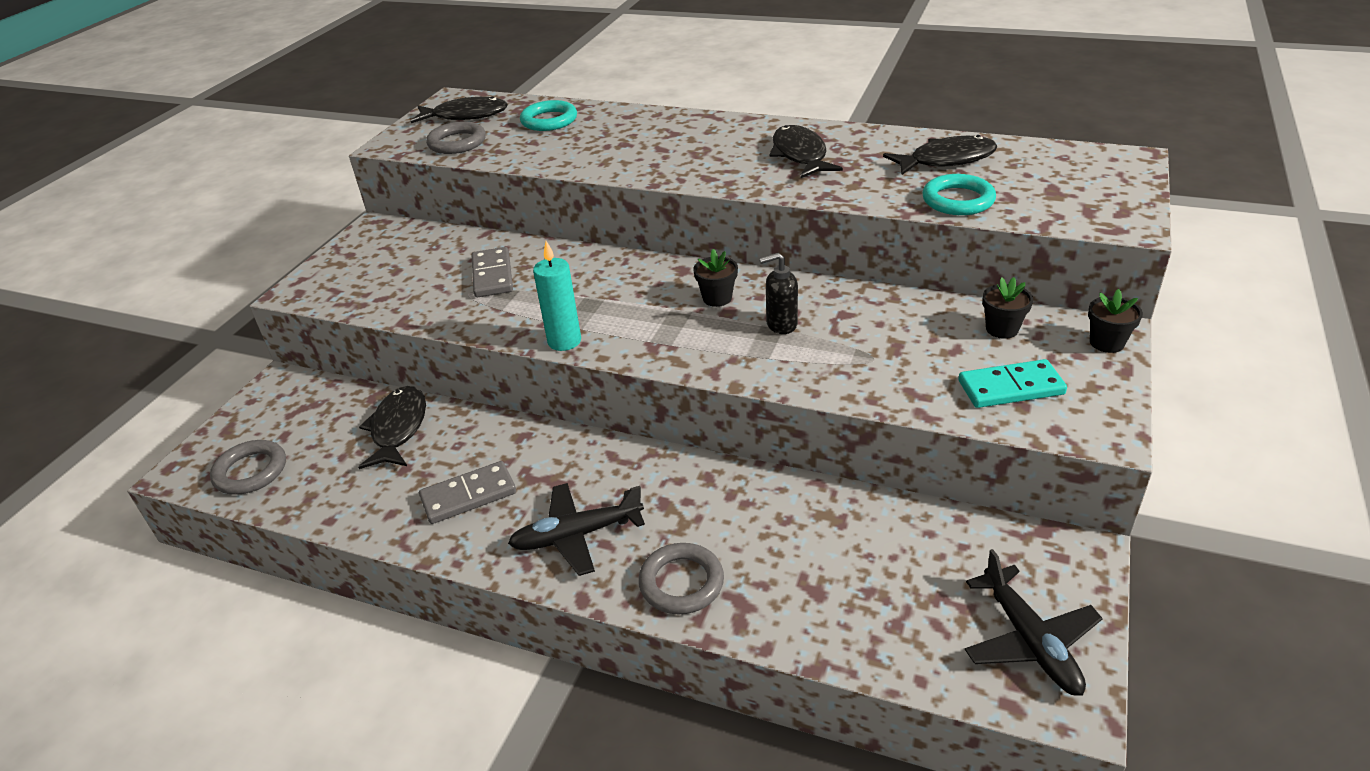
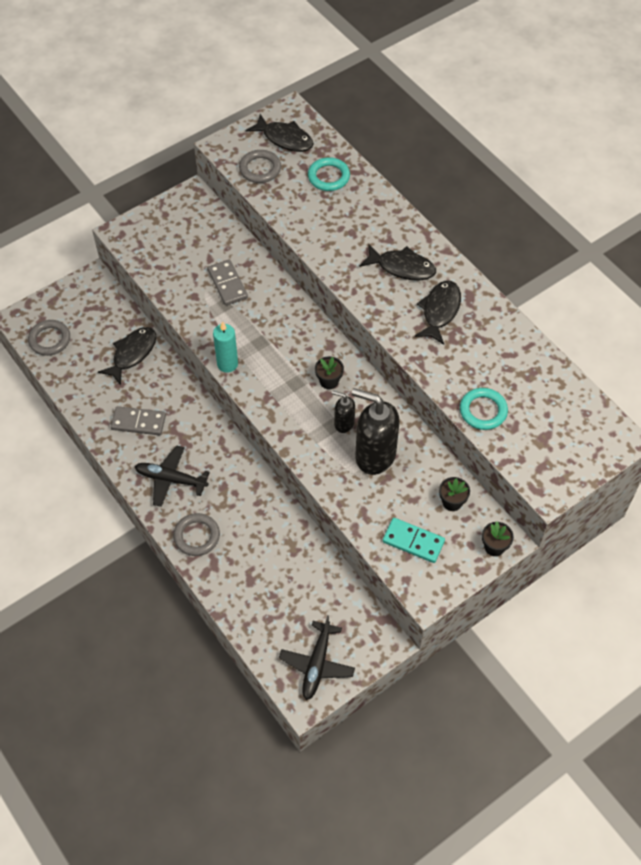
camera: 30 degrees right, 20 degrees up
(492, 275) = (227, 284): grey domino -> grey domino turned 45 degrees counterclockwise
(855, 334) = (374, 455): none -> black soap dispenser
(946, 160) = (516, 371): black fish -> black fish (402, 267)

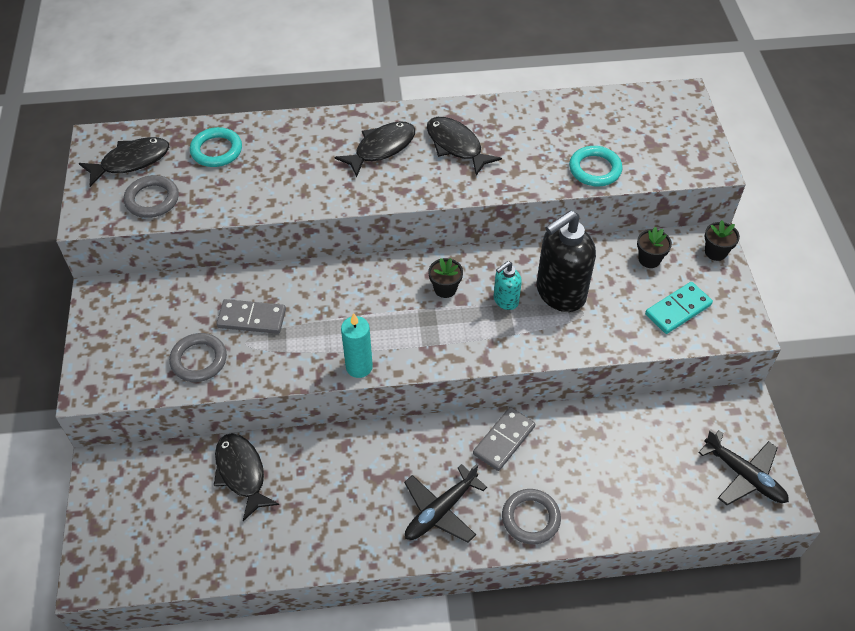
camera: 60 degrees left, 5 degrees down
(50, 340) = (150, 556): grey ring -> grey ring (199, 360)
(138, 422) = (341, 510): grey domino -> grey domino (504, 440)
(344, 423) = (505, 300): black soap dispenser -> turquoise soap dispenser

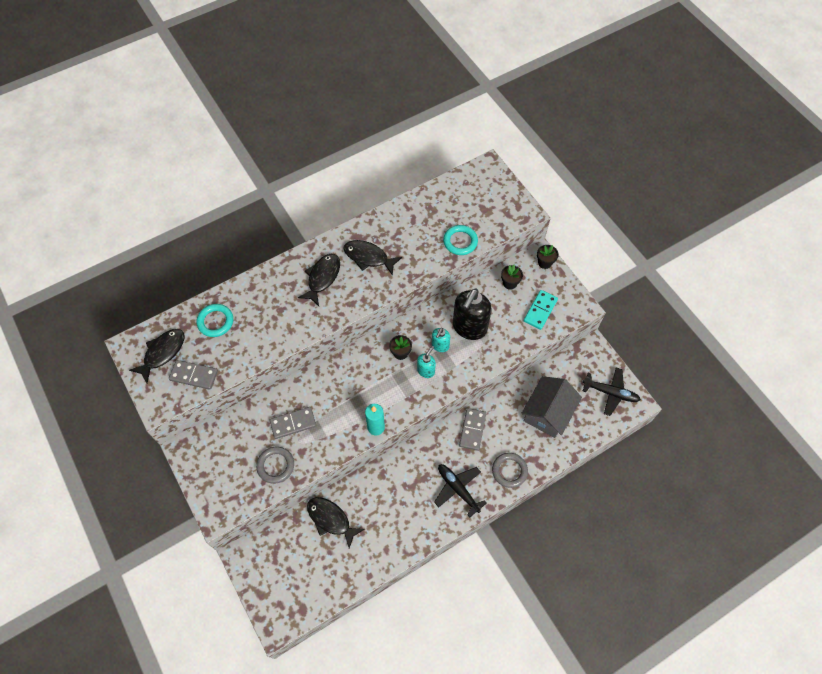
camera: 25 degrees left, 10 degrees up
(152, 199) = (194, 375): grey ring -> grey domino
(441, 511) = (458, 489): black plane -> black plane turned 120 degrees clockwise
(468, 324) = (426, 371): none -> turquoise soap dispenser
(630, 463) = (548, 413): none -> grey house

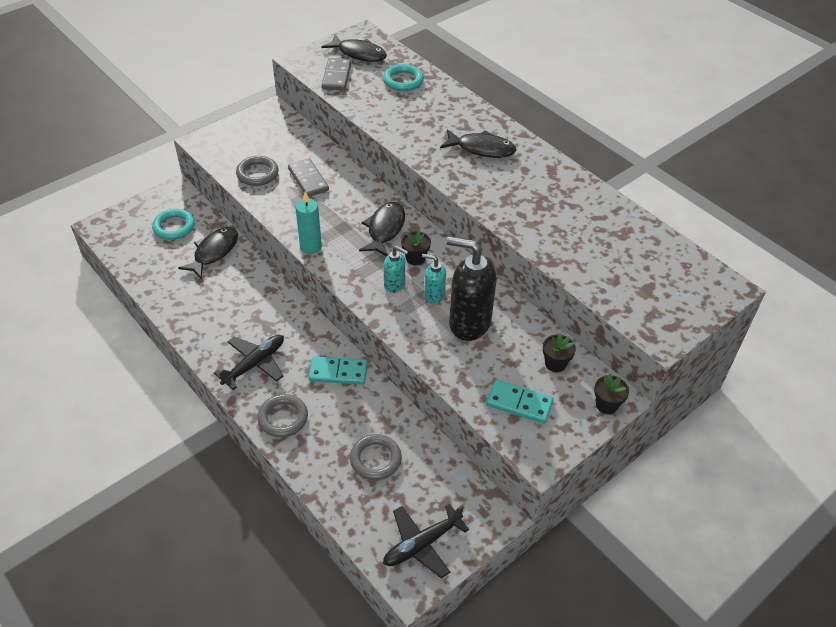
camera: 80 degrees right, 15 degrees down
(368, 257) = (524, 183): black fish -> black fish (385, 229)
(460, 241) = (580, 267): turquoise ring -> turquoise ring (174, 227)
(472, 430) = (338, 372): grey domino -> turquoise domino
(548, 413) = (375, 459): grey house -> grey ring
(610, 393) = (422, 544): black plane -> black plane turned 45 degrees clockwise

